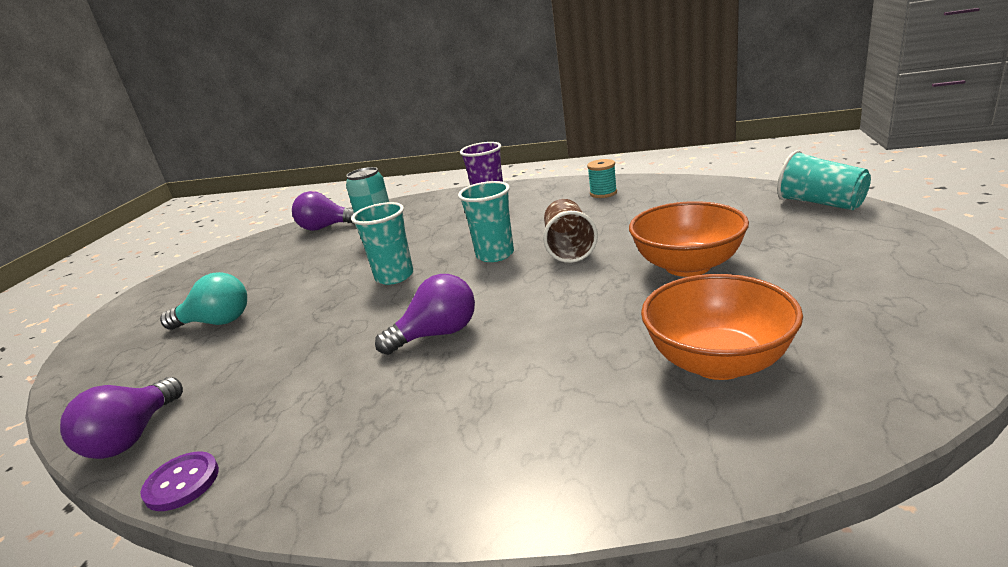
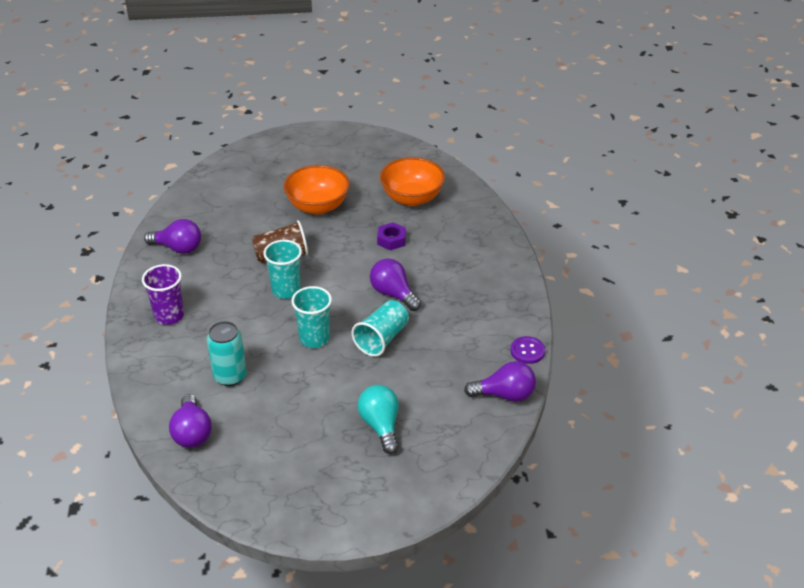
camera: 110 degrees left, 15 degrees up
(578, 334) = (391, 240): none -> purple nut
(603, 193) = (178, 248): turquoise spool -> purple light bulb
(820, 203) = (239, 157): turquoise cup -> turquoise cup (382, 339)

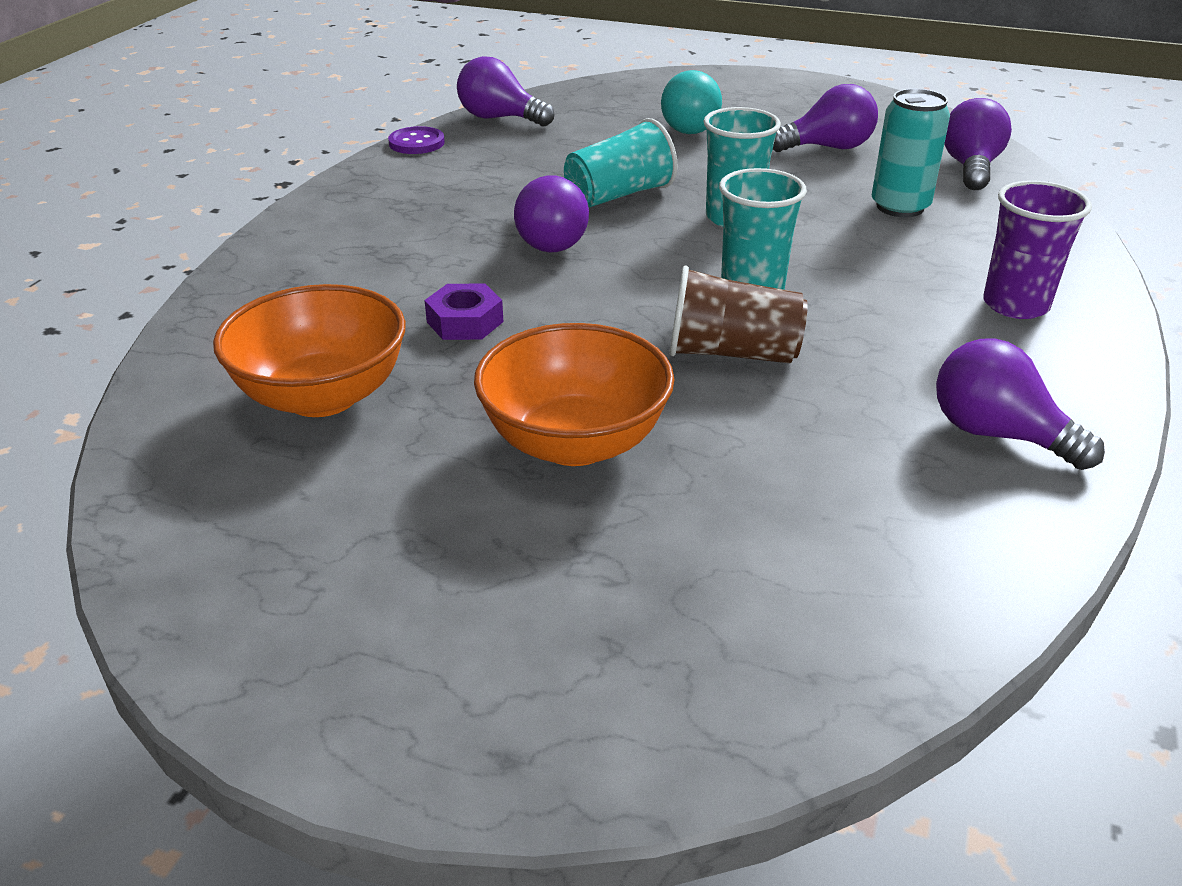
camera: 155 degrees left, 5 degrees down
(284, 428) = (827, 148): none -> purple light bulb

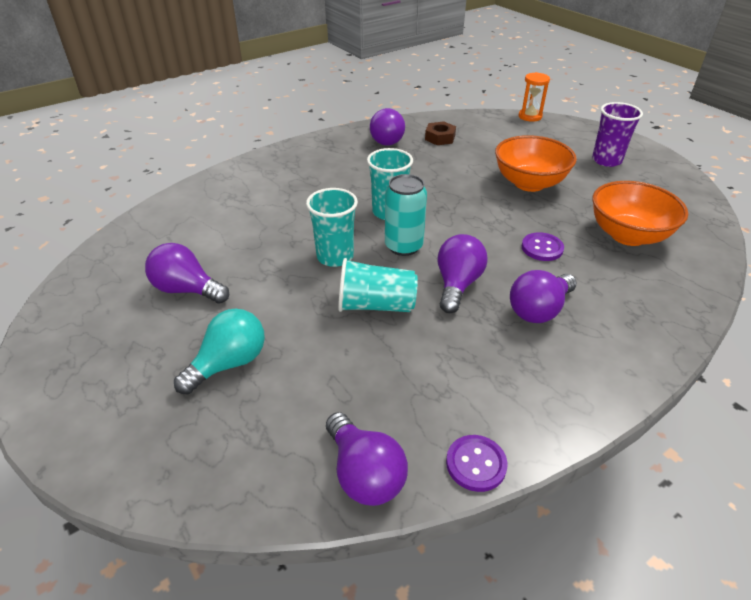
camera: 145 degrees left, 5 degrees up
(465, 322) = (542, 248): purple nut -> purple button
(731, 353) = (435, 191): brown cup -> none
(780, 739) = (530, 116): none -> orange hourglass
(900, 207) = (242, 227): turquoise can -> turquoise can (403, 246)
(900, 497) = (440, 138): none -> brown nut
(970, 168) = (152, 236): purple light bulb -> purple light bulb (539, 310)
(1015, 305) = (296, 167): purple cup -> purple cup (606, 160)

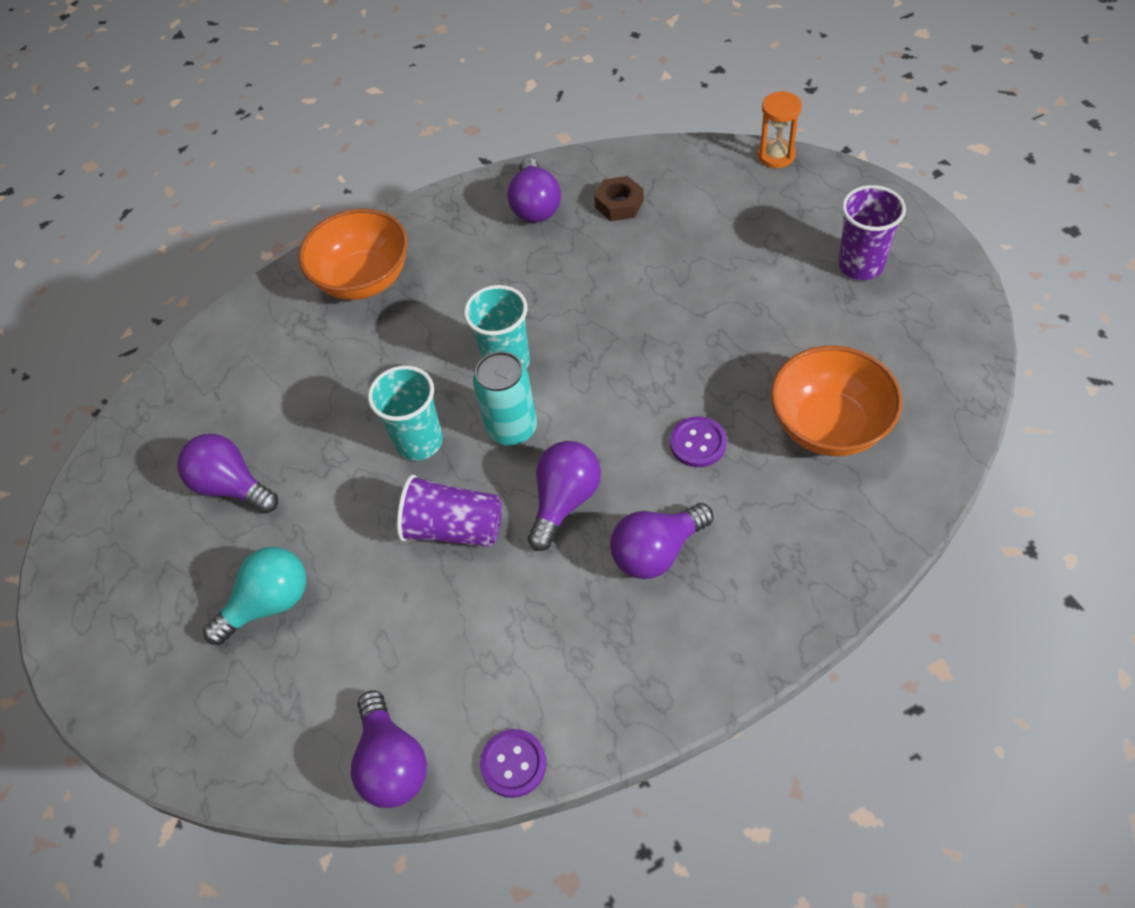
camera: 15 degrees right, 15 degrees up
(376, 305) = (454, 528): turquoise cup -> purple cup
(529, 183) = (723, 312): orange bowl -> orange bowl (364, 279)

